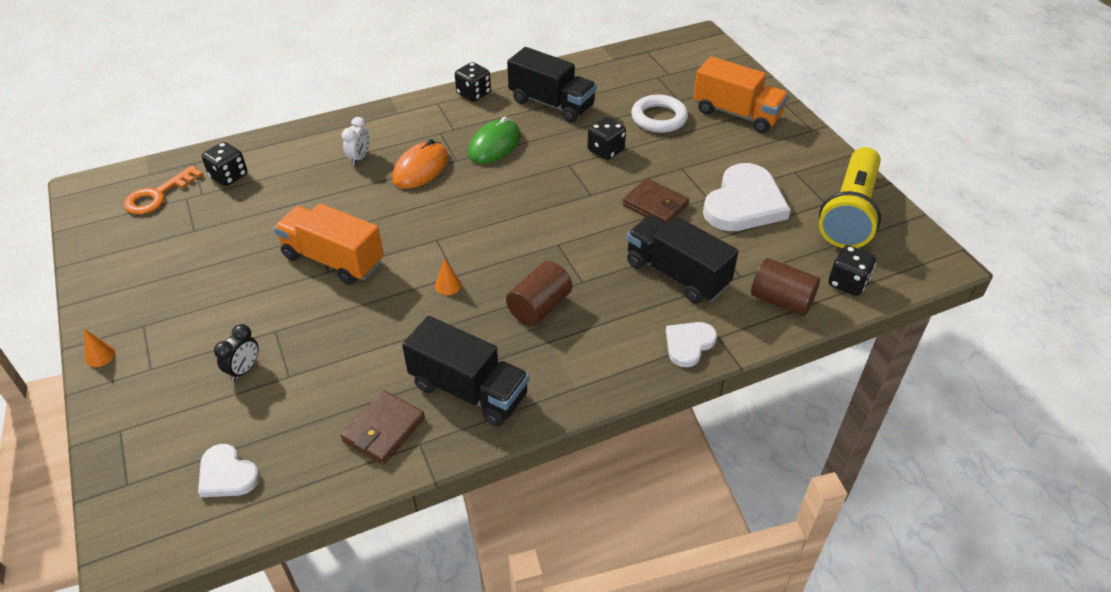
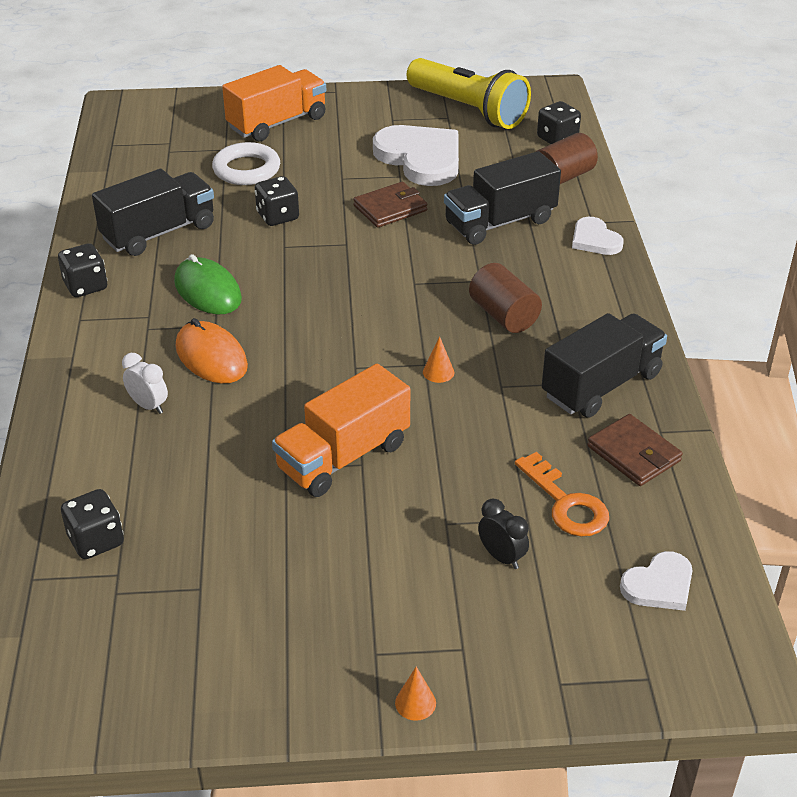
camera: 70 degrees left, 5 degrees down
(158, 195) = (87, 626): orange key -> orange key (566, 503)

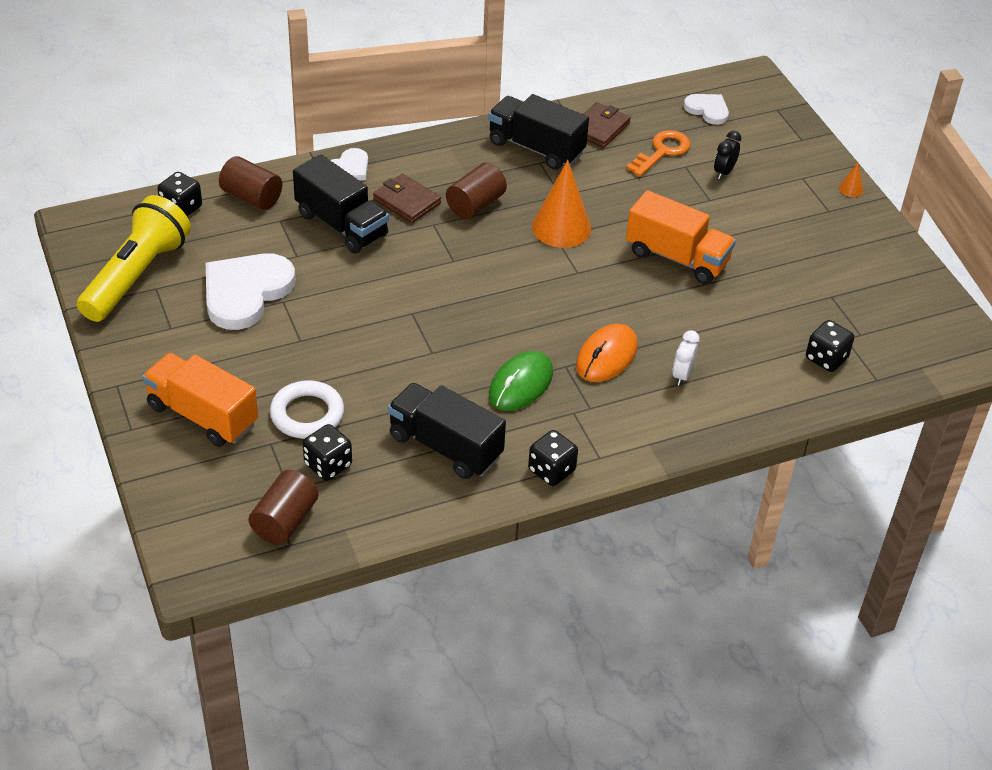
camera: 110 degrees left, 5 degrees up
(137, 145) = (285, 521): none -> brown cylinder
(278, 216) = (385, 368): black dice -> black dice (328, 465)
(390, 208) = (343, 296): brown wallet -> brown wallet (407, 201)
(438, 372) = (561, 227): orange cone -> orange cone, size x2.37

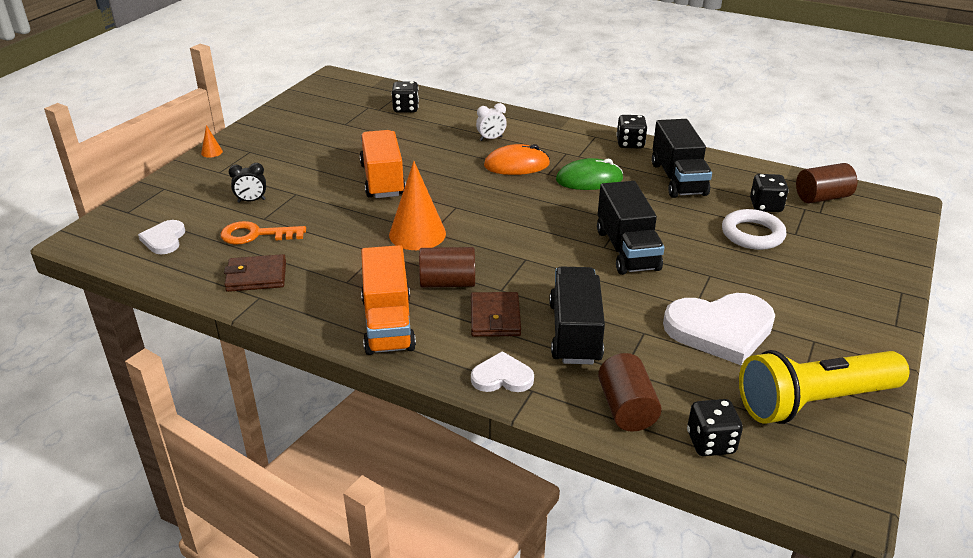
camera: 130 degrees left, 10 degrees down
(202, 415) = (834, 271): orange truck -> orange truck (388, 323)
(536, 148) = (328, 293): black truck -> black truck (627, 250)

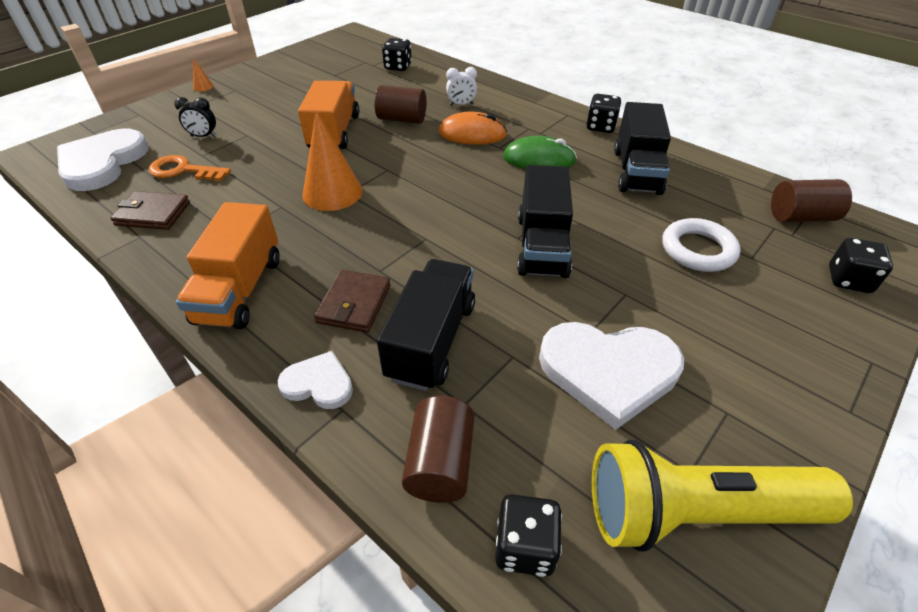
camera: 15 degrees right, 10 degrees up
(164, 239) = (102, 163): white heart -> white heart, size x1.90
(447, 283) = (329, 252): brown cylinder -> brown cylinder (402, 119)
(765, 206) = (727, 217): black dice -> black dice (848, 280)

